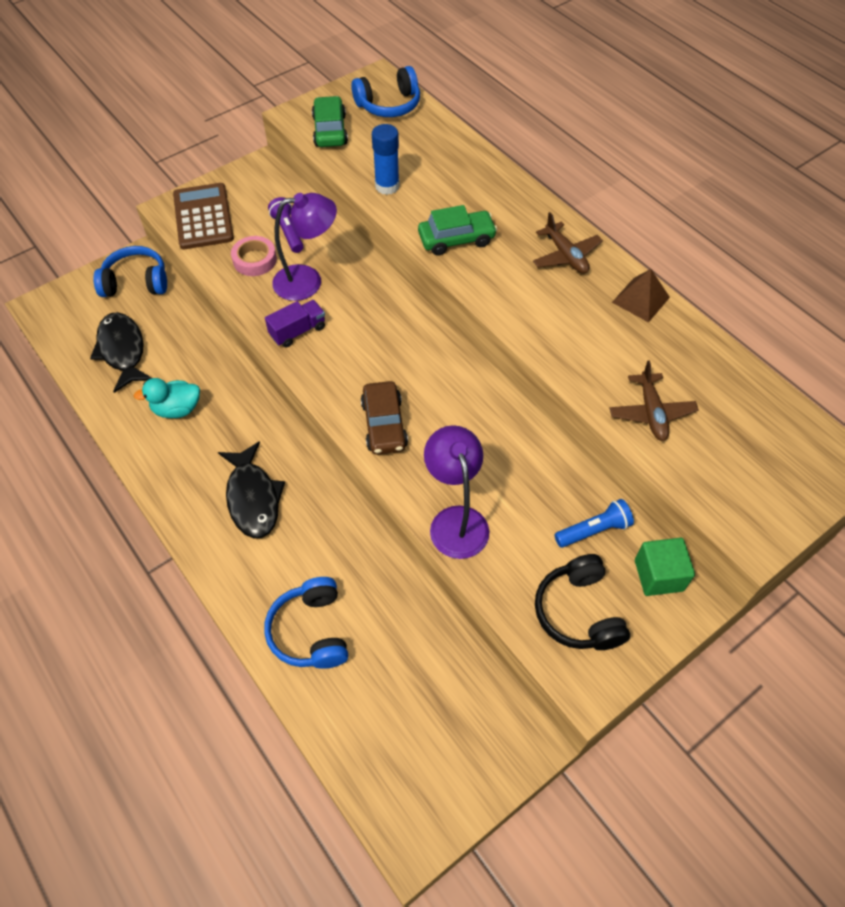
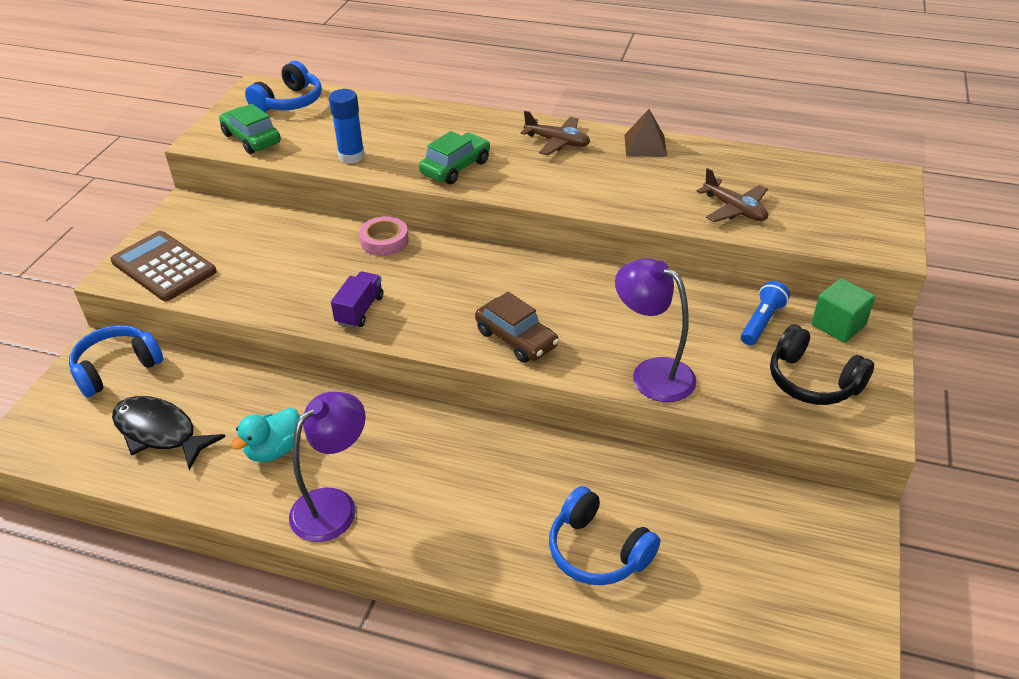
camera: 35 degrees left, 15 degrees down
(253, 498) = (431, 479): black fish -> none
(255, 260) = (256, 276): pink tape -> pink tape (384, 241)
(288, 232) = (269, 242): purple flashlight -> none
(308, 281) = (329, 269): purple lamp -> purple lamp (334, 505)

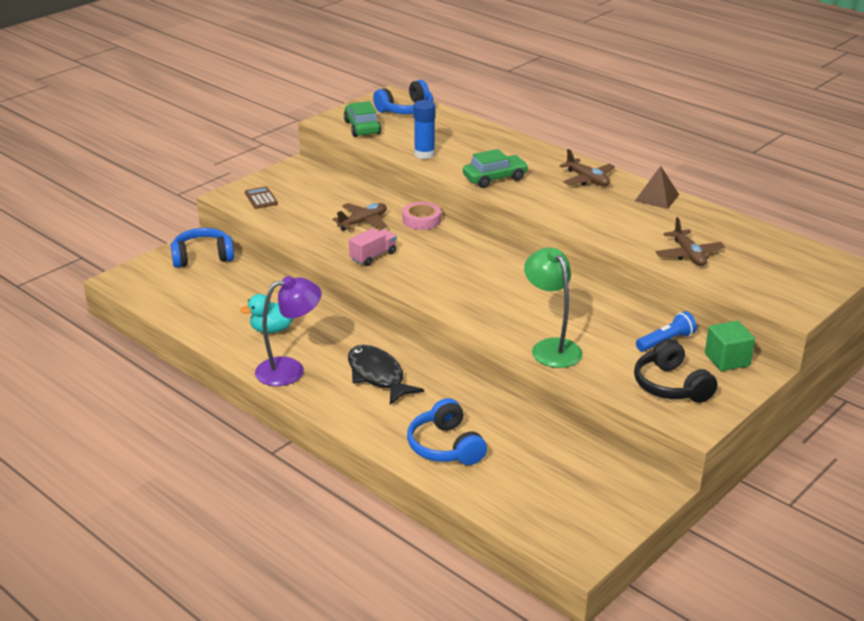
camera: 25 degrees right, 10 degrees down
(159, 432) = (207, 299): black fish -> black fish (377, 376)
(164, 267) = (261, 198): brown calculator -> brown calculator, size x0.51
(316, 264) = (363, 222): none -> brown plane
(360, 310) = (373, 256): purple truck -> pink truck
(516, 339) = (469, 301): brown car -> none
(652, 373) = (551, 347): purple lamp -> green lamp

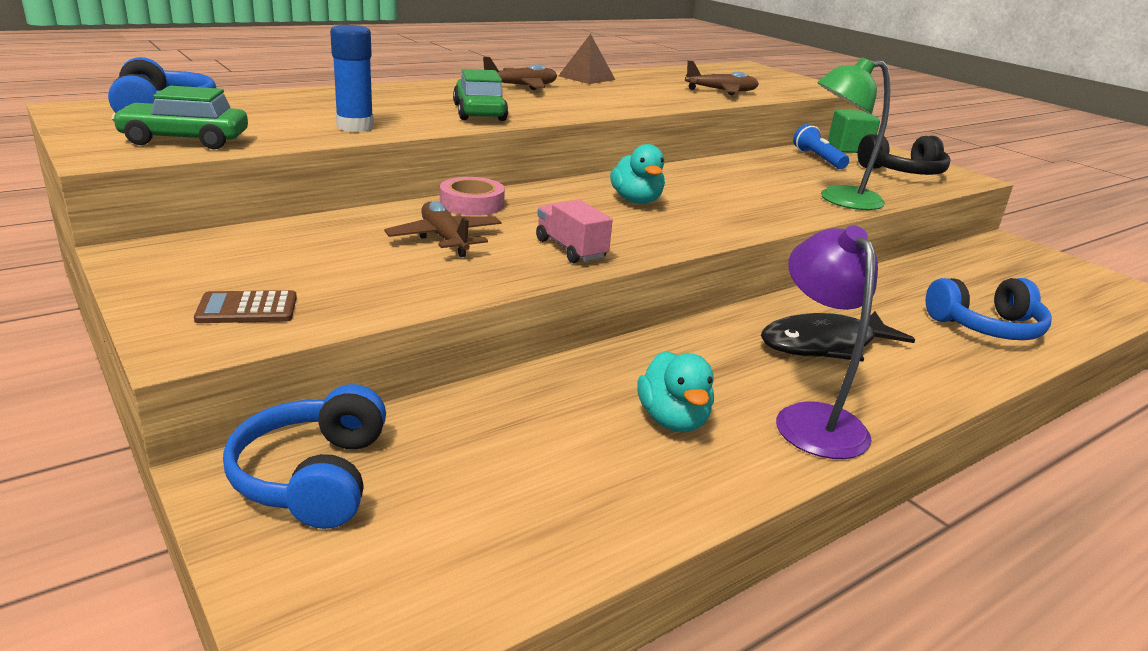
camera: 80 degrees left, 5 degrees down
(472, 268) = (636, 201): none -> turquoise duck

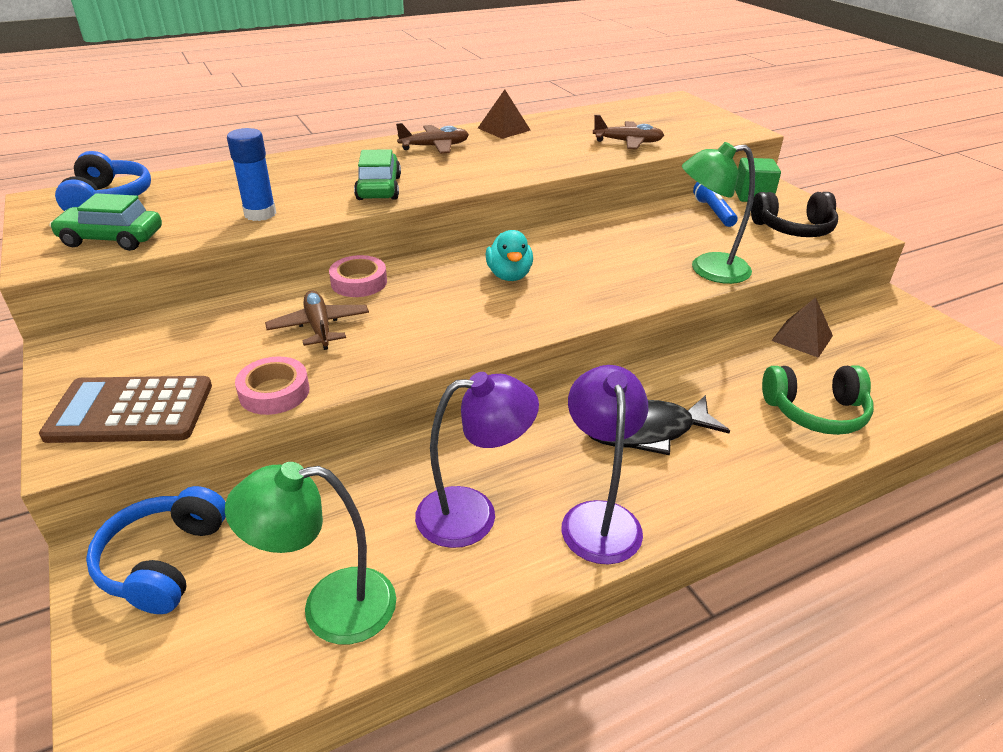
camera: 10 degrees right, 10 degrees up
(247, 308) = (131, 410): brown calculator -> brown calculator, size x1.94
(419, 292) = (274, 392): none -> pink tape
(543, 512) = (330, 607): none -> green lamp
(571, 249) = (424, 339): pink truck -> none
(673, 420) = (473, 514): turquoise duck -> purple lamp
(940, 269) = (802, 338): none -> brown pyramid
(986, 327) = (815, 412): blue headphones -> green headphones

